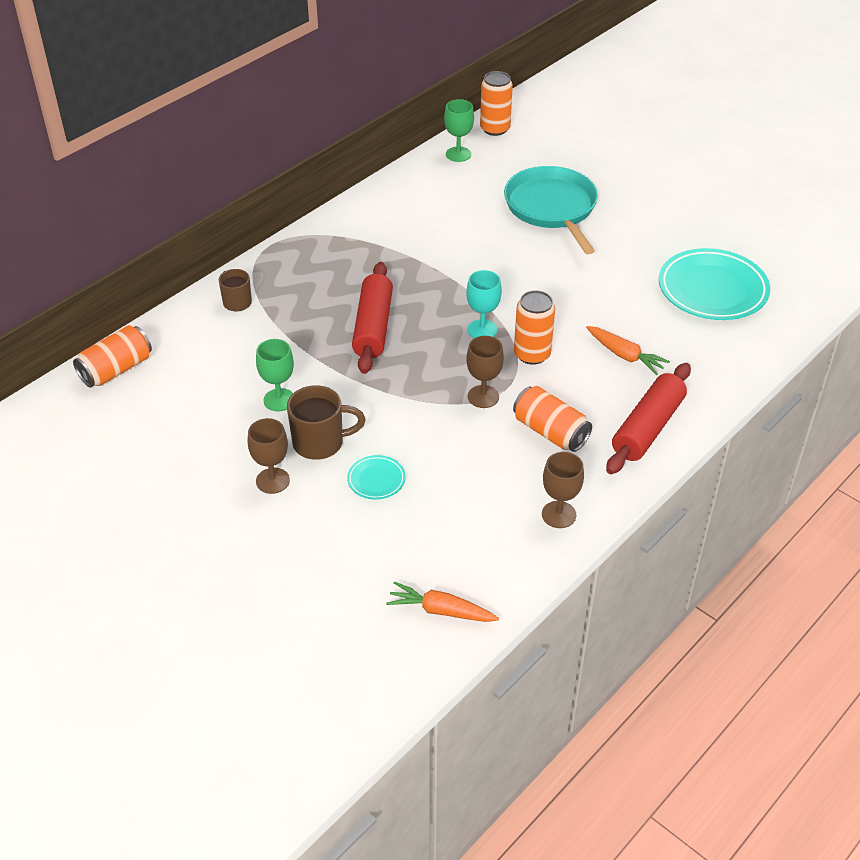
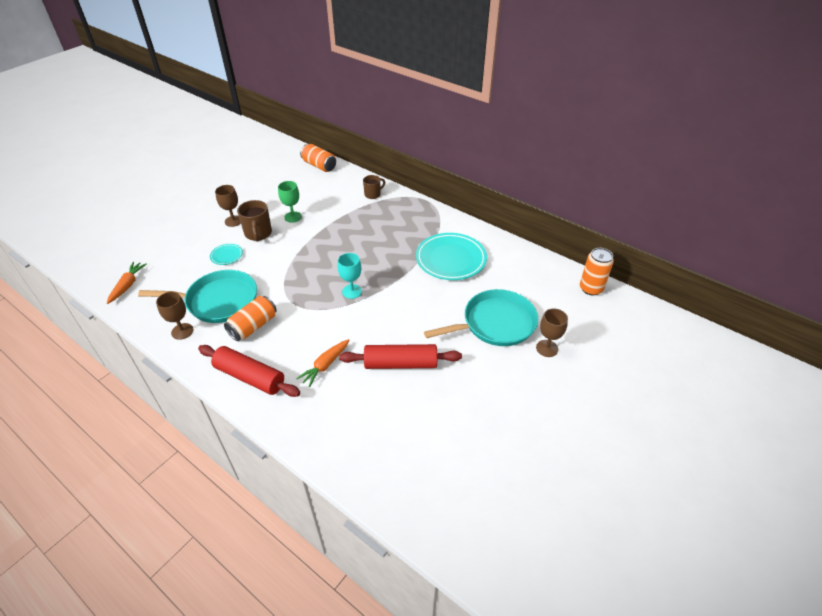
camera: 85 degrees right, 0 degrees up
(373, 327) = (353, 245): red rolling pin -> red rolling pin (400, 363)
(458, 154) = (548, 271): green goblet -> none
(483, 396) = (288, 294): brown goblet -> brown goblet (547, 348)
(491, 478) = (218, 301): none -> turquoise pan
(532, 354) = (327, 316): orange can -> none
(712, 290) = (406, 425): turquoise plate -> turquoise plate (451, 259)

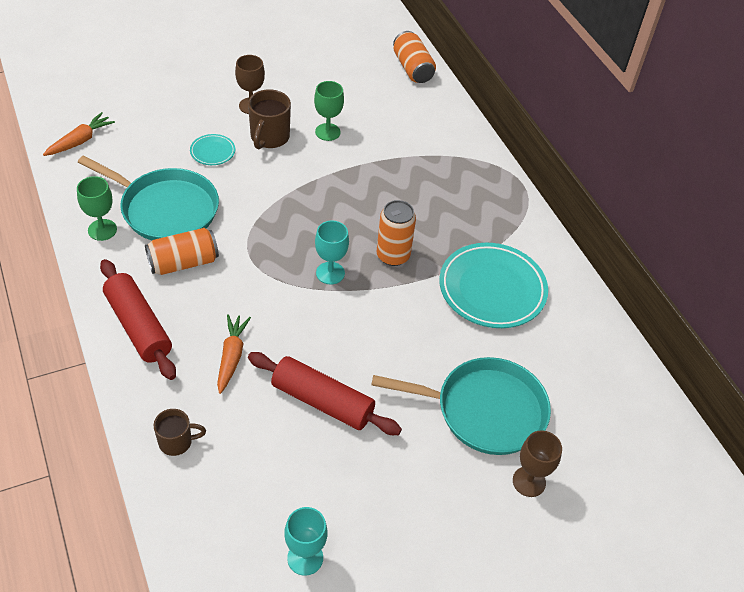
camera: 25 degrees right, 5 degrees up
(182, 331) = (102, 230): brown goblet -> green goblet
(325, 365) = (231, 356): orange carrot -> orange carrot turned 120 degrees clockwise
(373, 194) = (455, 143): brown mug -> brown mug (176, 442)
(457, 457) = (305, 558): none -> turquoise goblet
(591, 288) = (662, 429): orange can -> orange can (393, 255)

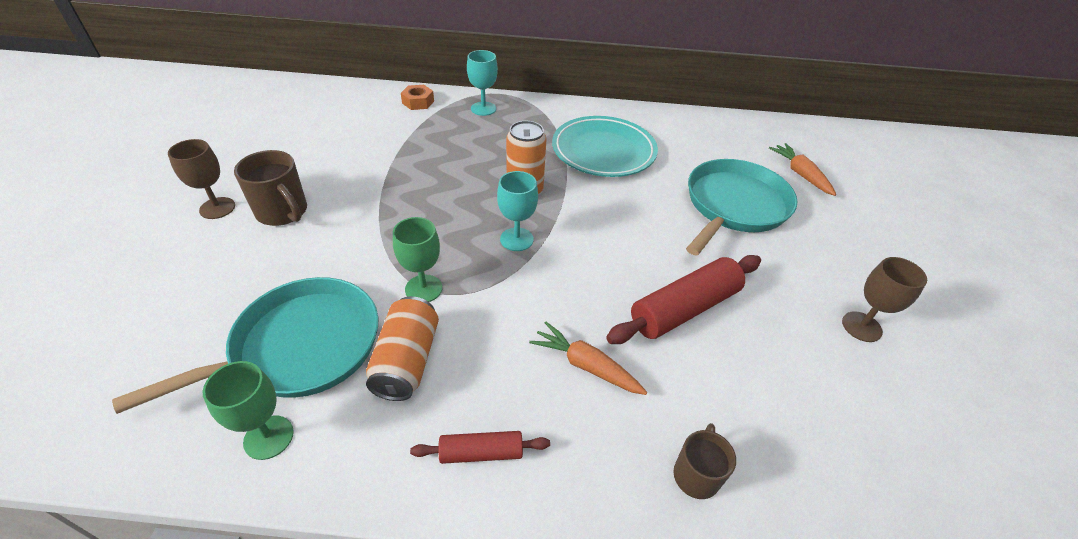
camera: 60 degrees left, 5 degrees down
(80, 141) = (60, 405): orange carrot -> orange carrot (800, 174)
(138, 326) = (481, 453): red rolling pin -> red rolling pin, size x0.54
(212, 152) = (251, 266): turquoise plate -> none
(305, 558) = (887, 400): turquoise goblet -> turquoise goblet (483, 109)
(327, 132) = (323, 169): green goblet -> green goblet (423, 289)
(412, 68) = (303, 91): orange can -> none
(459, 139) = (418, 102): none -> orange nut
(529, 481) = (816, 211): brown goblet -> brown goblet (861, 327)

